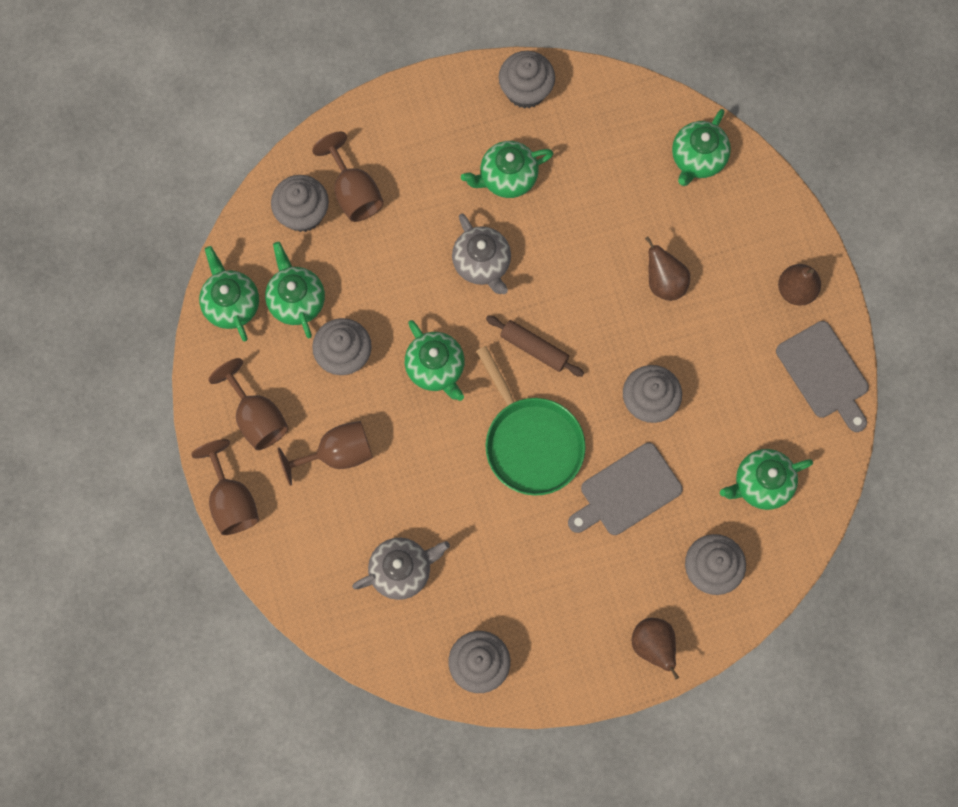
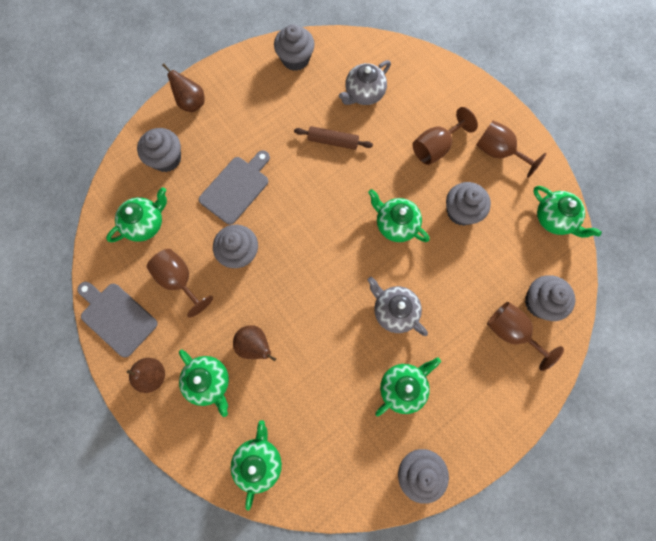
camera: 160 degrees right, 0 degrees up
(232, 501) = (487, 98): brown goblet -> brown goblet (179, 280)
(296, 300) = (512, 237): green teapot -> green teapot (209, 382)
(531, 443) = (311, 197): green pan -> none
(534, 348) = (333, 262): brown rolling pin -> brown rolling pin (333, 141)

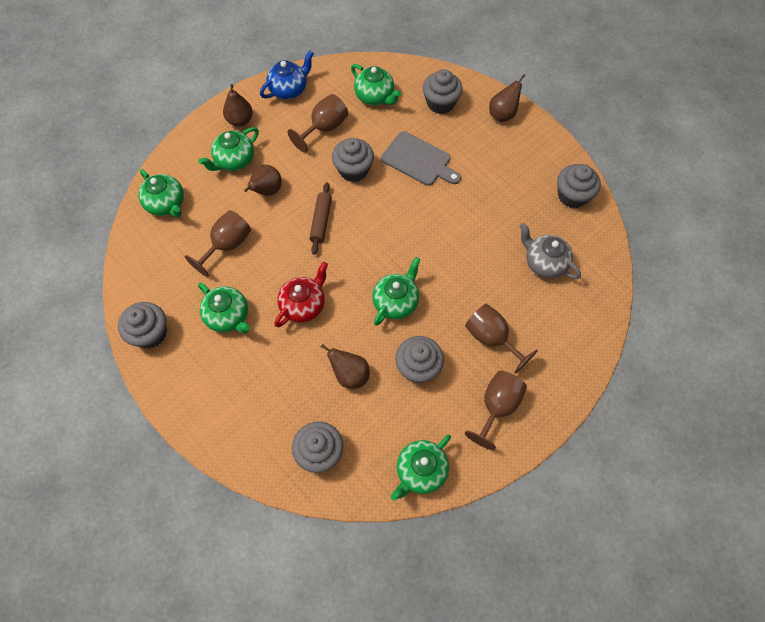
camera: 85 degrees right, 10 degrees down
(117, 317) = (289, 89): grey cutting board -> blue teapot
(259, 461) = (166, 204): green teapot -> green teapot turned 45 degrees clockwise
(333, 141) = (482, 238): brown rolling pin -> brown rolling pin (321, 221)
(394, 311) = (304, 305): grey teapot -> red teapot
(467, 271) = (350, 375): none -> brown pear
(511, 332) = (286, 421): brown goblet -> brown goblet (227, 245)

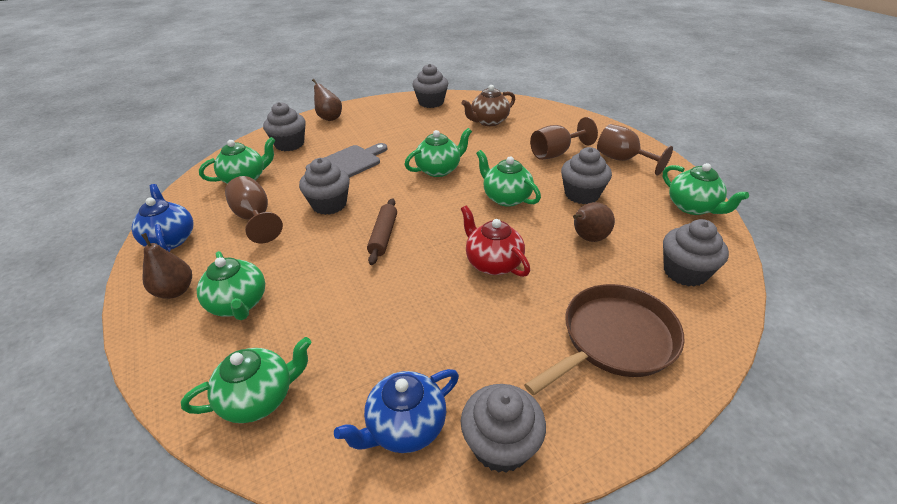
camera: 75 degrees left, 25 degrees down
(156, 282) = (405, 427): none -> blue teapot
(227, 245) = (376, 326): brown goblet -> none
(228, 317) = (492, 337): green teapot -> green teapot (439, 169)
(237, 395) = (614, 339): none -> brown pan
(267, 191) = (312, 276): brown pear -> none
(321, 221) = (383, 236): brown rolling pin -> brown rolling pin turned 75 degrees clockwise
(544, 263) = (488, 121): grey teapot -> brown teapot

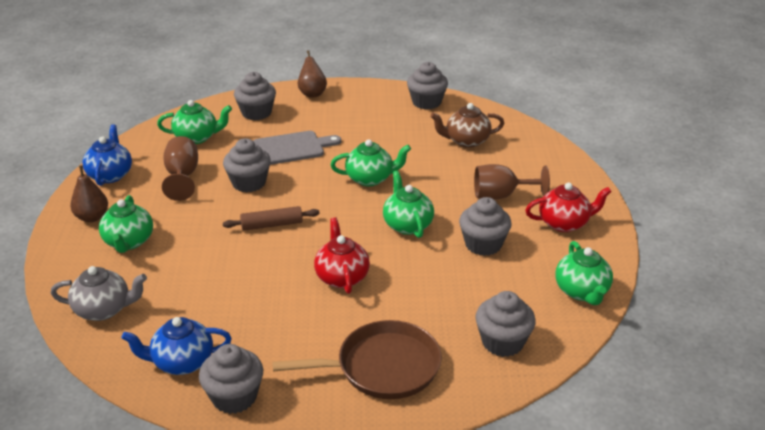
camera: 25 degrees right, 5 degrees down
(260, 398) = (104, 309): green teapot -> grey teapot
(383, 236) = (272, 225): brown rolling pin -> brown rolling pin turned 45 degrees clockwise
(588, 238) = (445, 285): brown pear -> none
(622, 160) = (564, 223): brown goblet -> red teapot

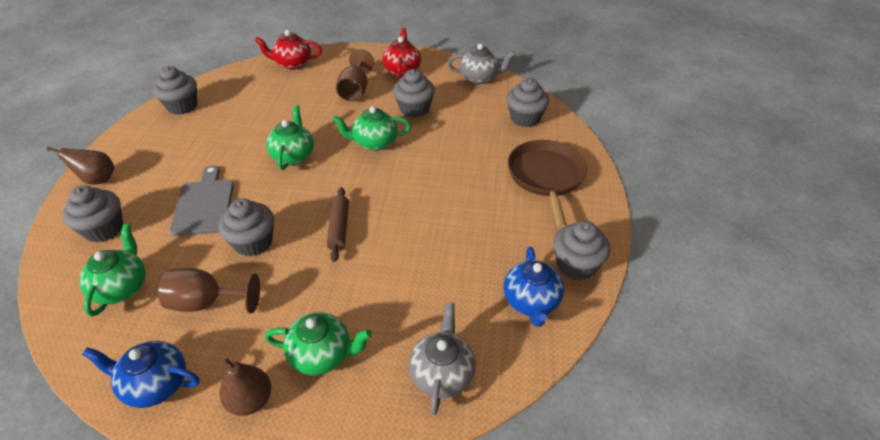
camera: 80 degrees left, 10 degrees up
(342, 277) = (434, 188): red teapot -> red teapot (292, 64)
(466, 141) = (265, 94): brown teapot -> none
(582, 292) = (479, 78): green teapot -> grey teapot

